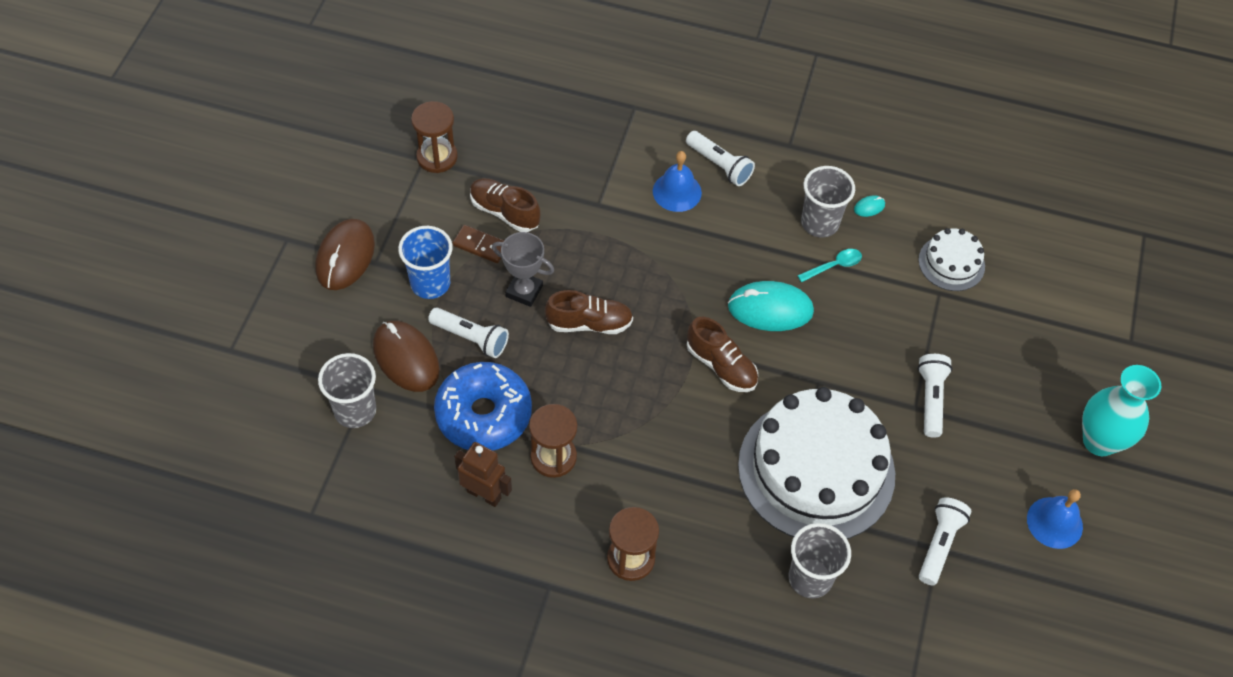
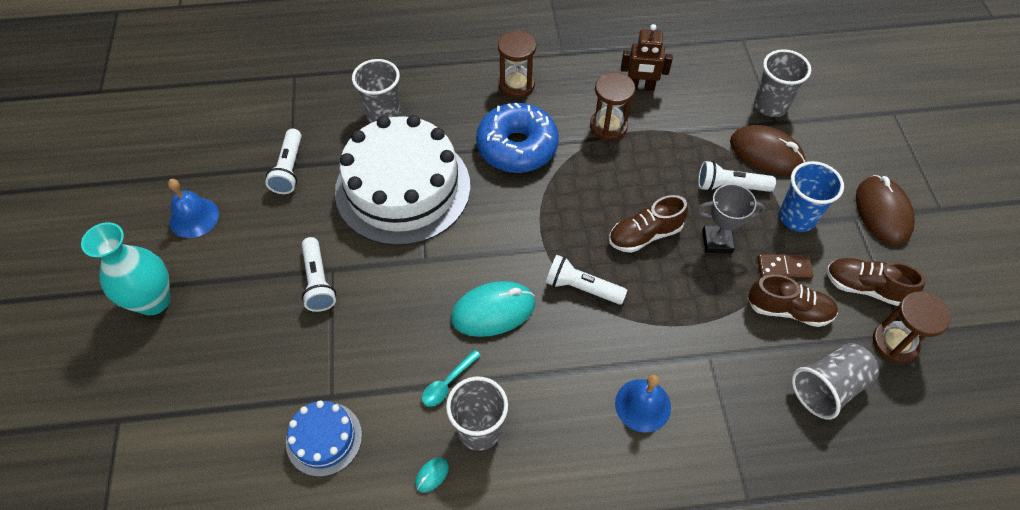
camera: 160 degrees right, 0 degrees up
(483, 414) = (678, 136): blue donut -> blue donut (517, 147)
(518, 149) = (828, 387): none -> grey cup
(719, 165) = (616, 460): white flashlight -> white flashlight (582, 287)
(721, 366) = (514, 241): brown shoe -> brown shoe (865, 287)
(951, 263) = (324, 438): white cake -> blue cake

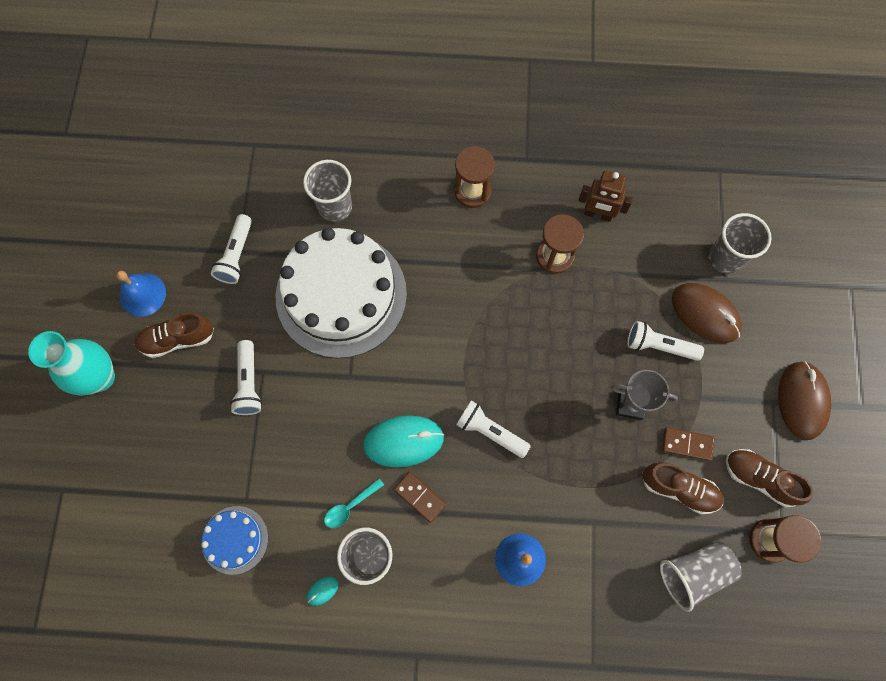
camera: 10 degrees right, 15 degrees up
(517, 147) = (459, 266): blue donut -> none
(521, 361) = (420, 497): none -> brown domino
(645, 235) = (562, 385): brown shoe -> brown shoe (178, 339)
(797, 217) = (715, 392): blue cup -> none

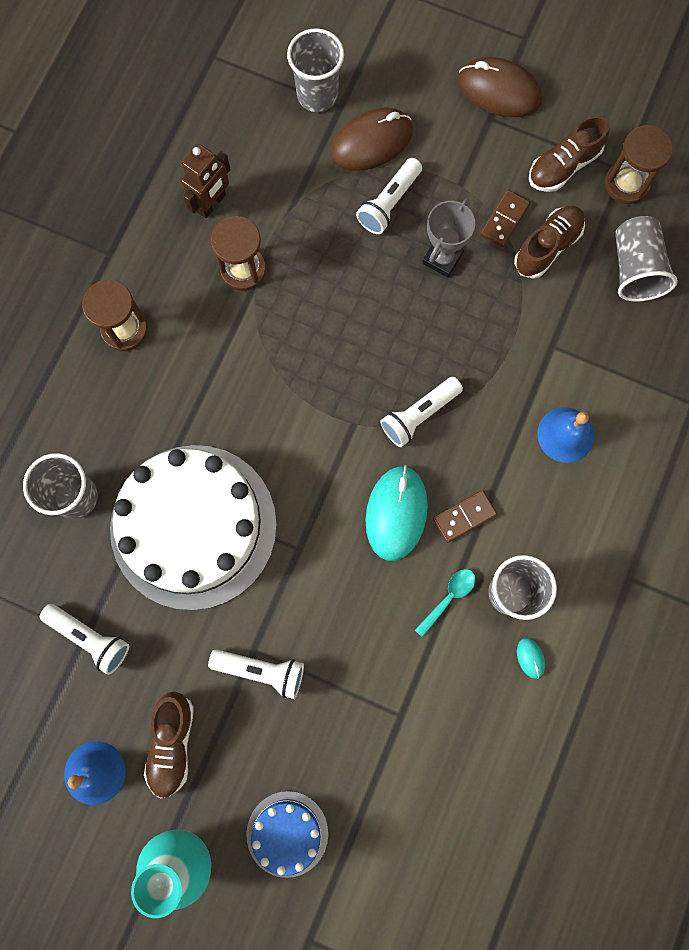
camera: 70 degrees left, 5 degrees up
(235, 539) = (441, 741): blue cake -> blue cake (287, 833)
(350, 506) = (448, 597): turquoise spoon -> turquoise spoon turned 120 degrees counterclockwise

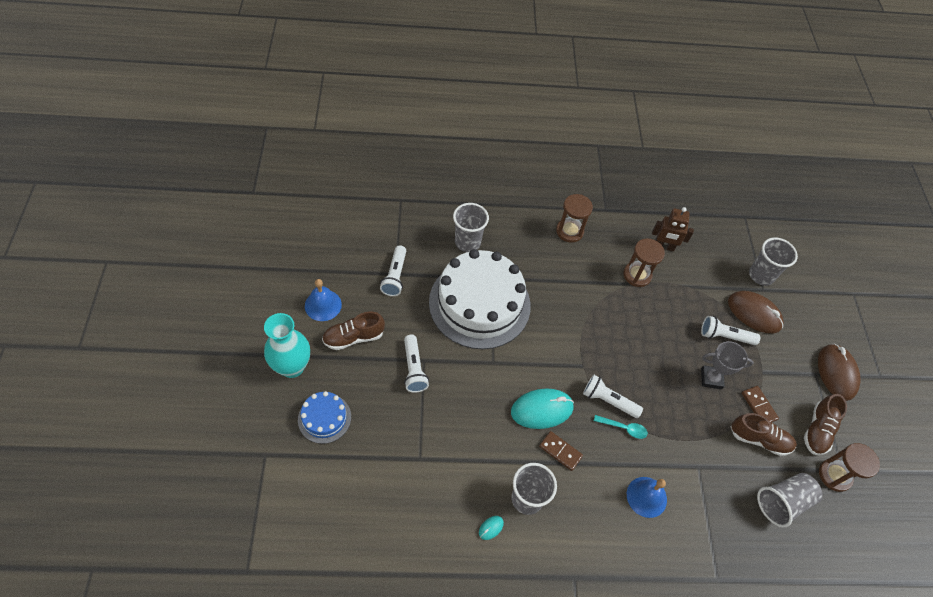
camera: 60 degrees right, 20 degrees down
(448, 597) = (505, 460): turquoise spoon -> turquoise spoon (624, 428)
(504, 220) = (759, 406): brown domino -> brown domino turned 60 degrees clockwise
(563, 166) = (817, 430): brown shoe -> brown shoe turned 90 degrees counterclockwise

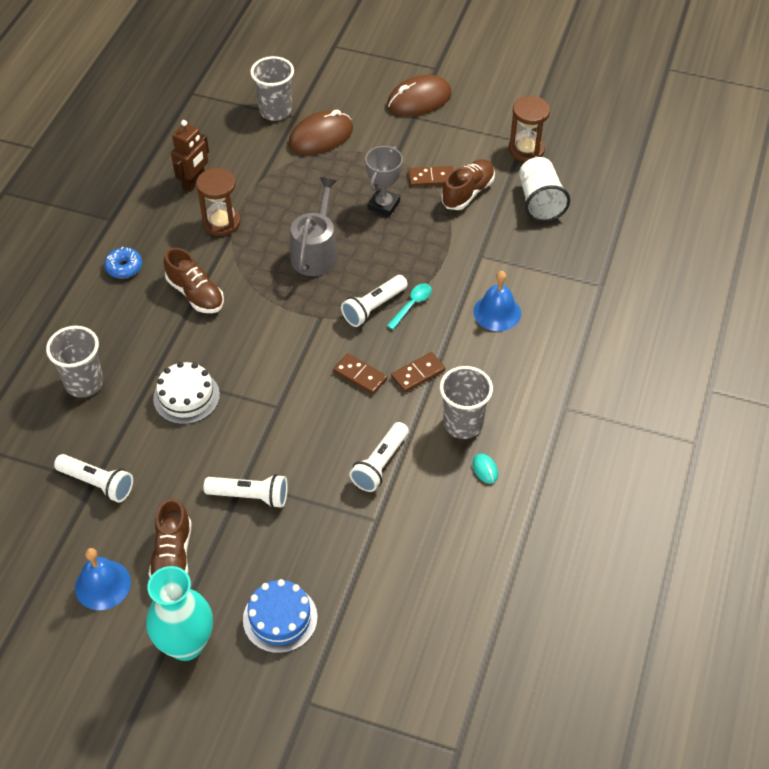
camera: 65 degrees left, 5 degrees down
(479, 303) = (186, 397): white cake -> white cake, size x0.46
(542, 410) = (360, 375): turquoise mouse -> brown domino
(569, 231) = (124, 267): brown hourglass -> blue donut
(640, 345) = (316, 252): none -> grey watering can
(725, 336) = (338, 173): white flashlight -> white flashlight (380, 464)
(782, 502) = (540, 202): grey cup -> white cup
(817, 430) = (475, 142): brown shoe -> brown shoe (195, 294)
(836, 373) = (419, 100): brown mouse -> brown mouse turned 45 degrees counterclockwise

